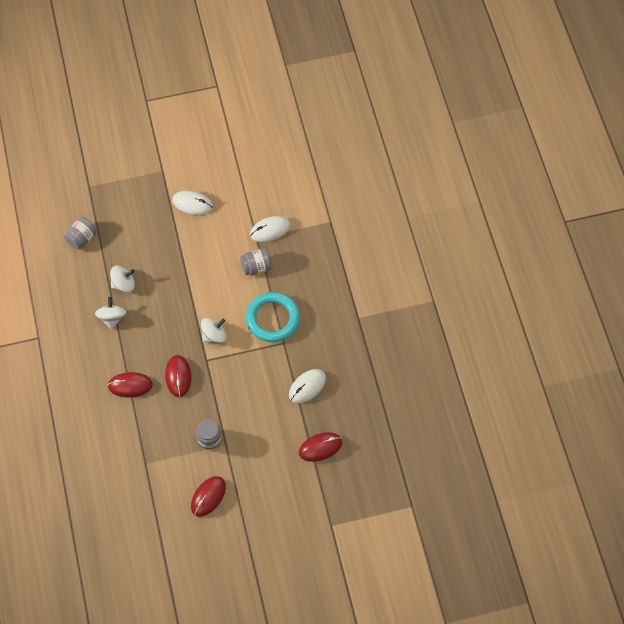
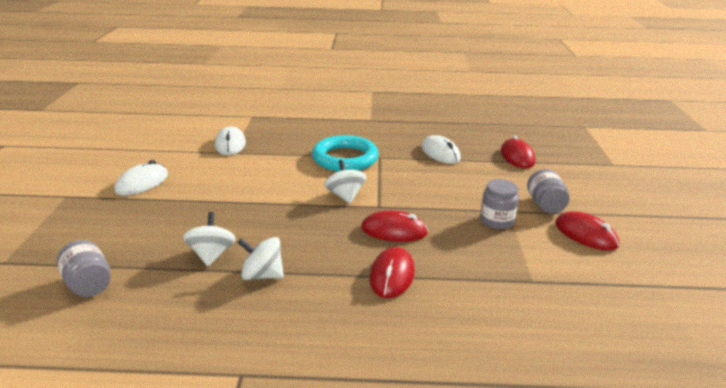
camera: 75 degrees left, 35 degrees down
(256, 267) = (270, 158): grey jar -> grey jar (545, 205)

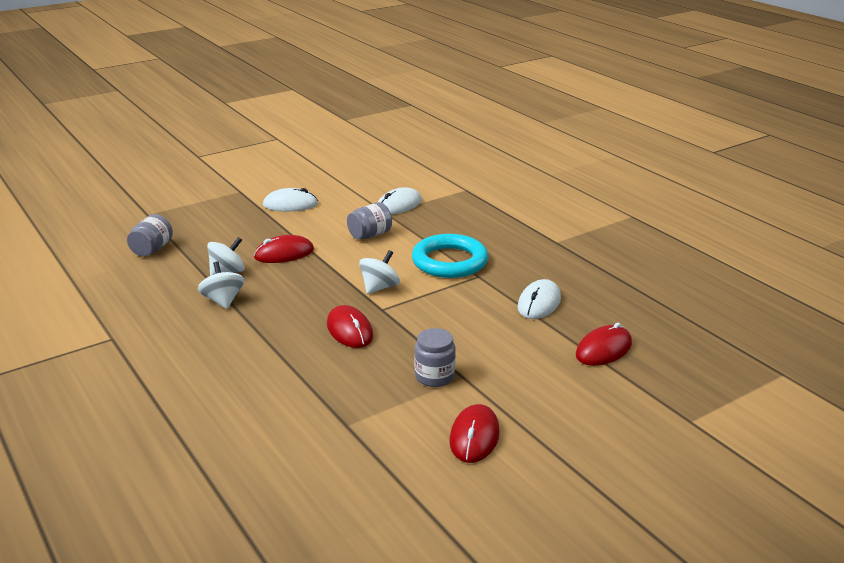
camera: 55 degrees right, 0 degrees up
(392, 275) = (280, 352): red mouse -> red mouse (284, 253)
(545, 205) = (507, 396): grey jar -> grey jar (370, 235)

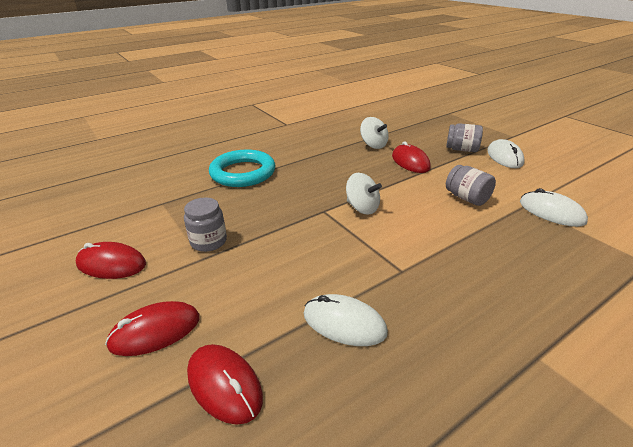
camera: 90 degrees right, 5 degrees up
(152, 249) = (397, 120): grey jar -> grey jar (462, 149)
(223, 301) = (332, 148): white spinning top -> none
(349, 330) = (289, 197): red mouse -> red mouse (155, 331)
(449, 261) = (430, 249): turquoise ring -> turquoise ring (243, 173)

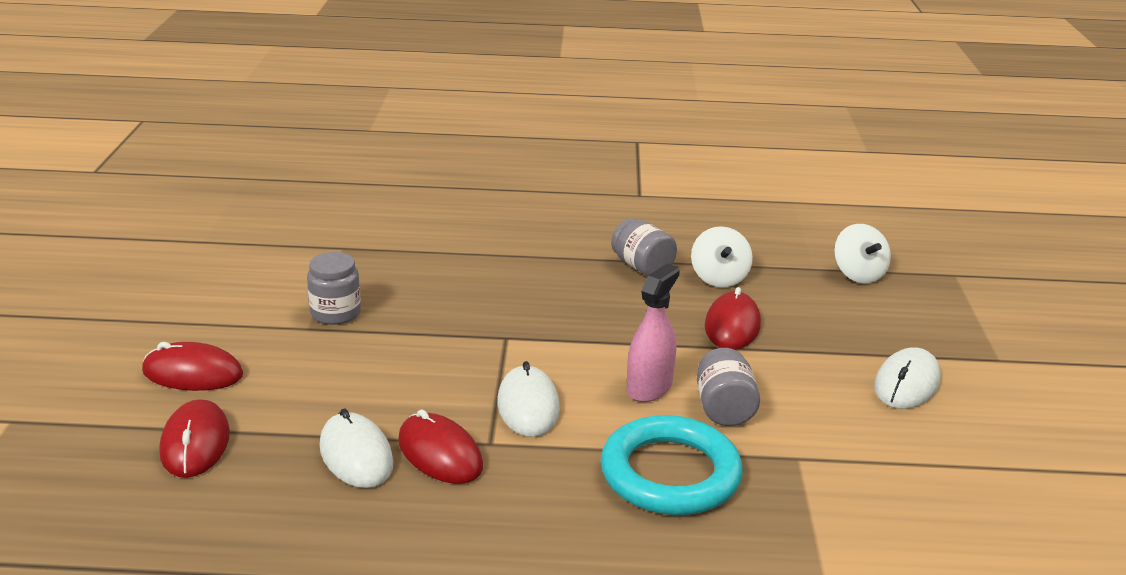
camera: 35 degrees right, 5 degrees down
(111, 264) = (224, 293): red mouse -> red mouse (440, 453)
(243, 173) = (478, 246): turquoise ring -> turquoise ring (670, 474)
(362, 208) = (558, 355): white spinning top -> white spinning top (858, 274)
(424, 203) = (649, 387): none -> pink spray bottle
(462, 149) = (853, 342): grey jar -> grey jar (642, 267)
(551, 212) = (818, 484): white mouse -> white mouse (528, 406)

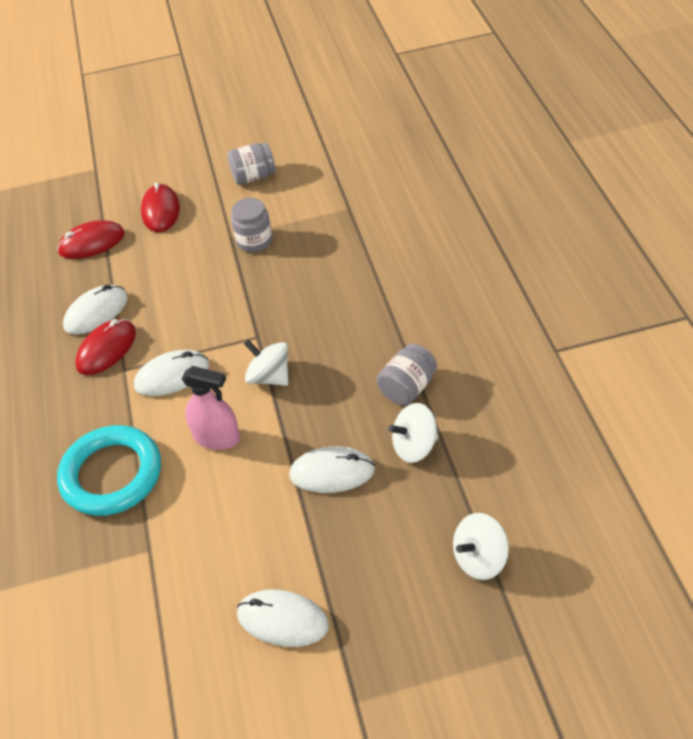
camera: 80 degrees right, 20 degrees up
(576, 339) = (269, 377): none -> white spinning top
(724, 409) = (201, 491): grey jar -> grey jar (253, 177)
(732, 325) = (332, 472): red mouse -> white mouse

